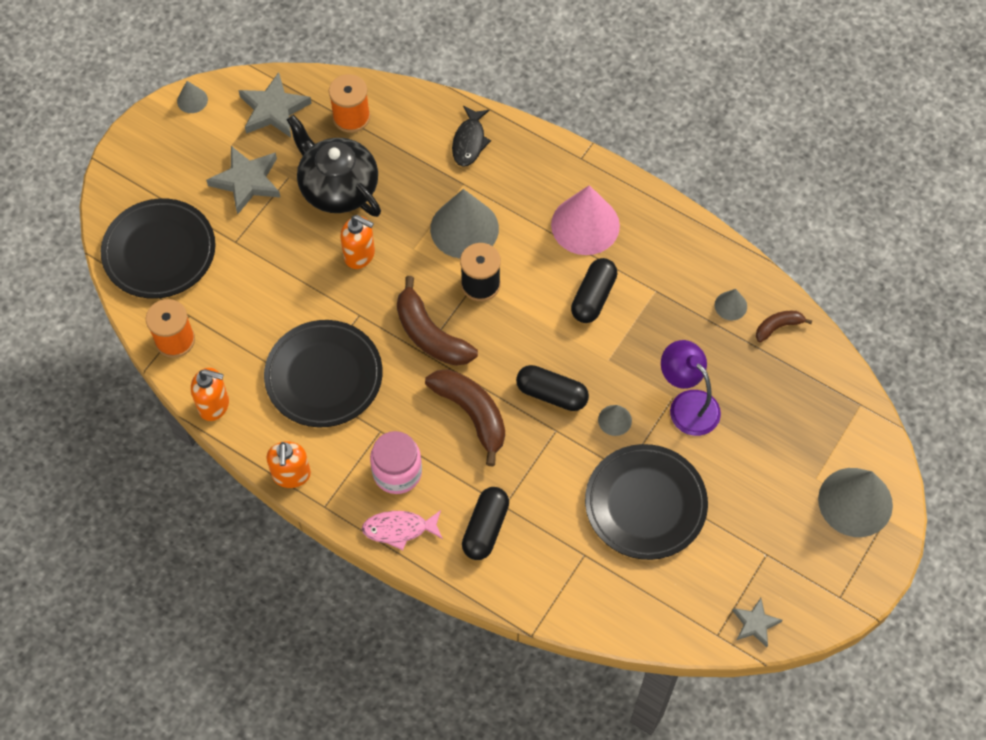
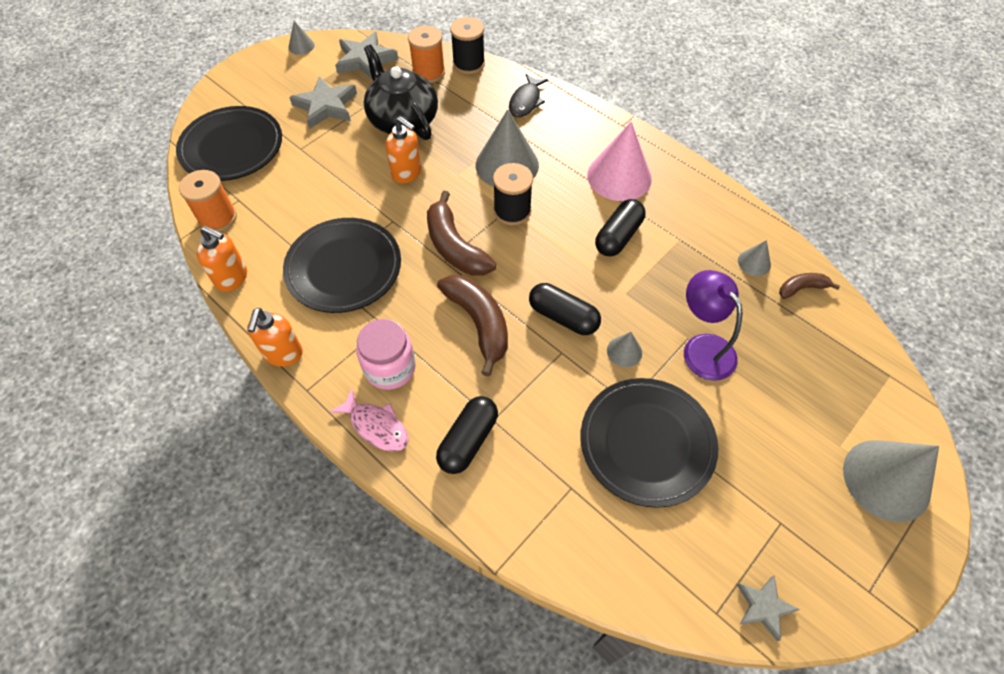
camera: 10 degrees right, 5 degrees down
(394, 98) = (468, 64): none -> black spool
(399, 529) = (376, 426): pink fish -> pink fish turned 150 degrees counterclockwise

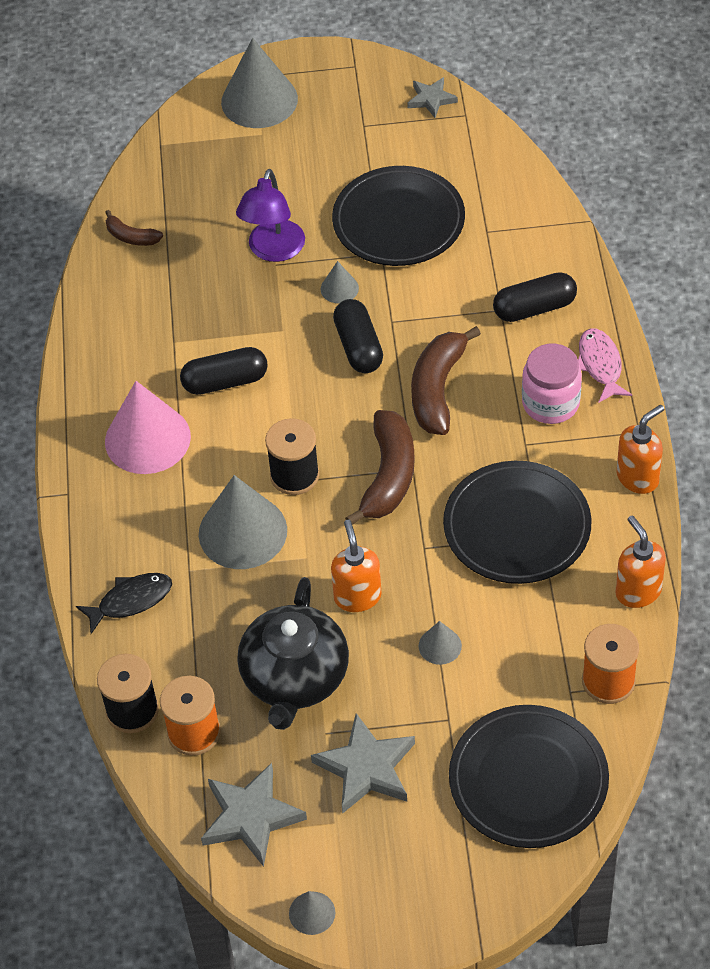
camera: 135 degrees left, 5 degrees down
(754, 262) = (139, 280): grey cone -> grey cone (440, 646)

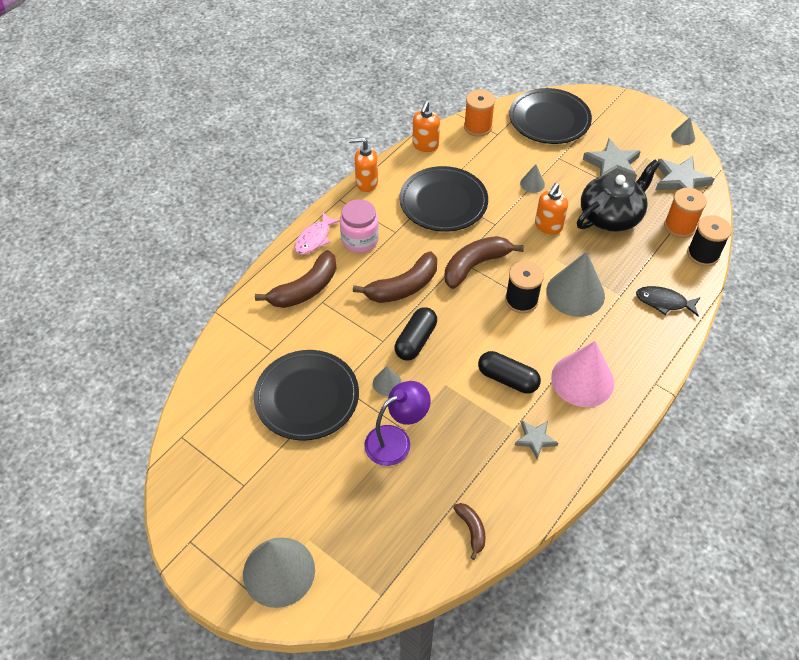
camera: 140 degrees left, 0 degrees up
(431, 99) = (183, 467): grey star -> grey star (535, 439)
(534, 308) = (305, 289): black capsule -> brown banana

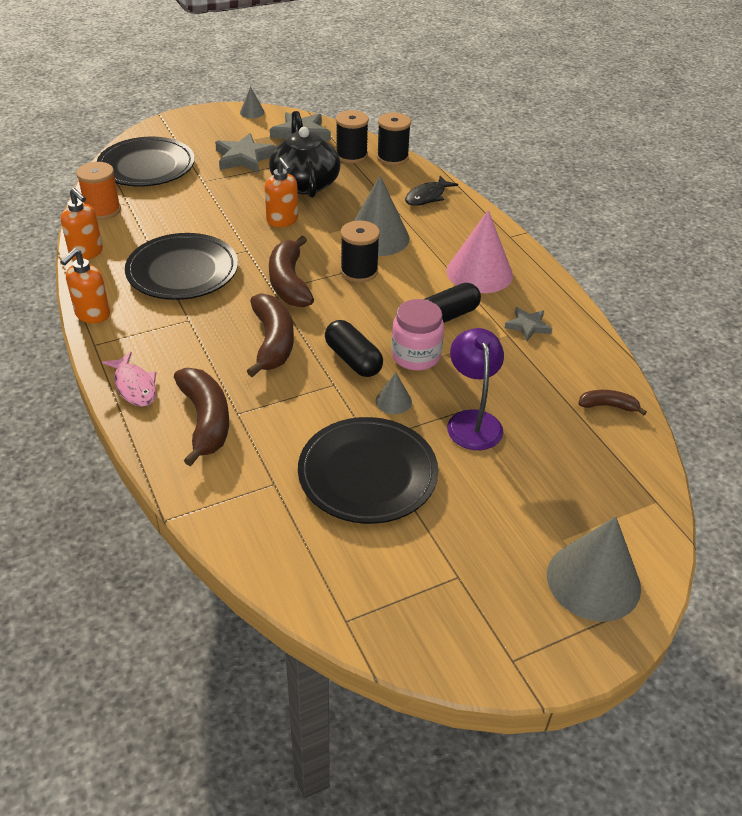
camera: 65 degrees left, 10 degrees down
(360, 240) = (173, 350): pink jar -> pink jar (415, 356)
(532, 183) = (218, 208): grey cone -> none
(679, 226) = (351, 155): orange spool -> black spool

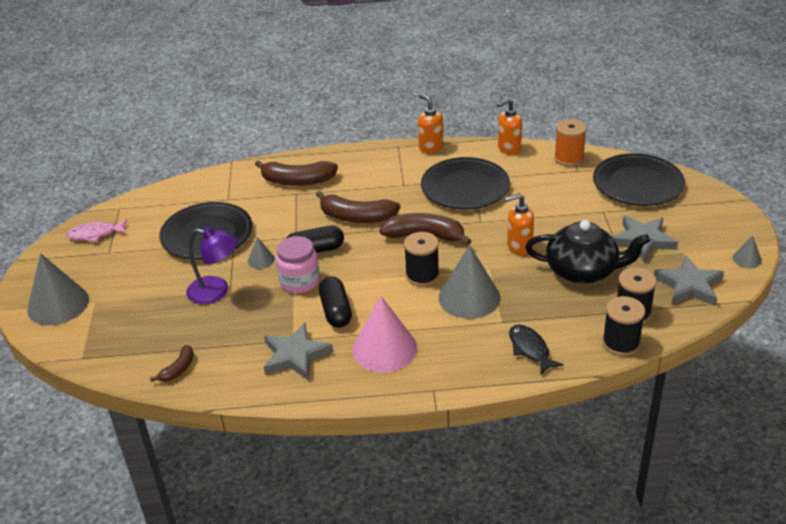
camera: 115 degrees right, 5 degrees down
(134, 386) = (347, 158): pink fish -> pink fish (95, 234)
(528, 326) = (295, 355): grey star -> grey star, size x1.68

